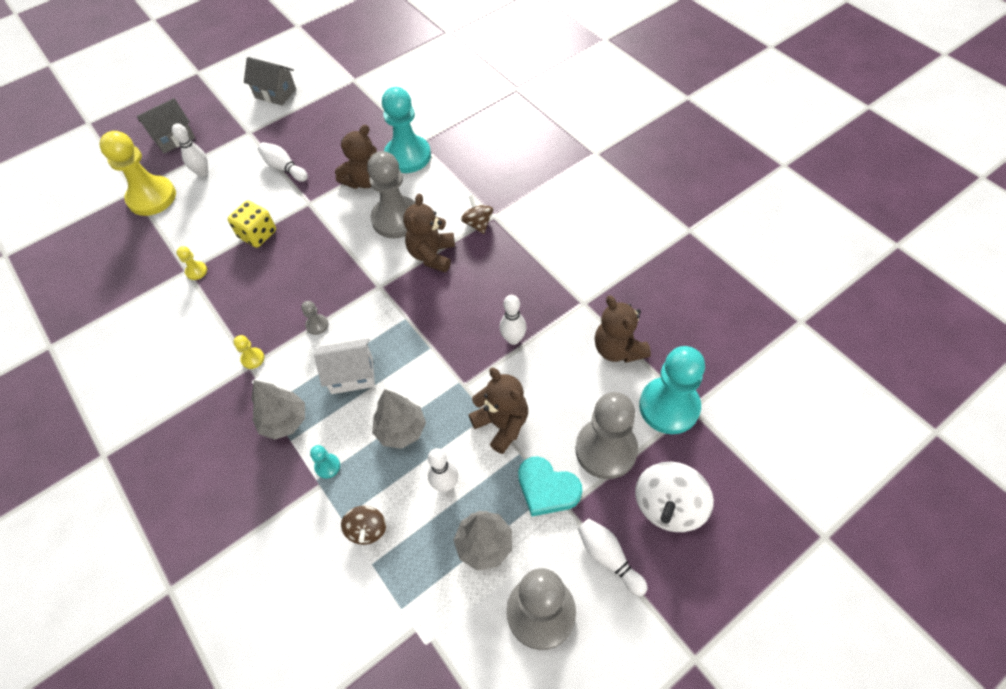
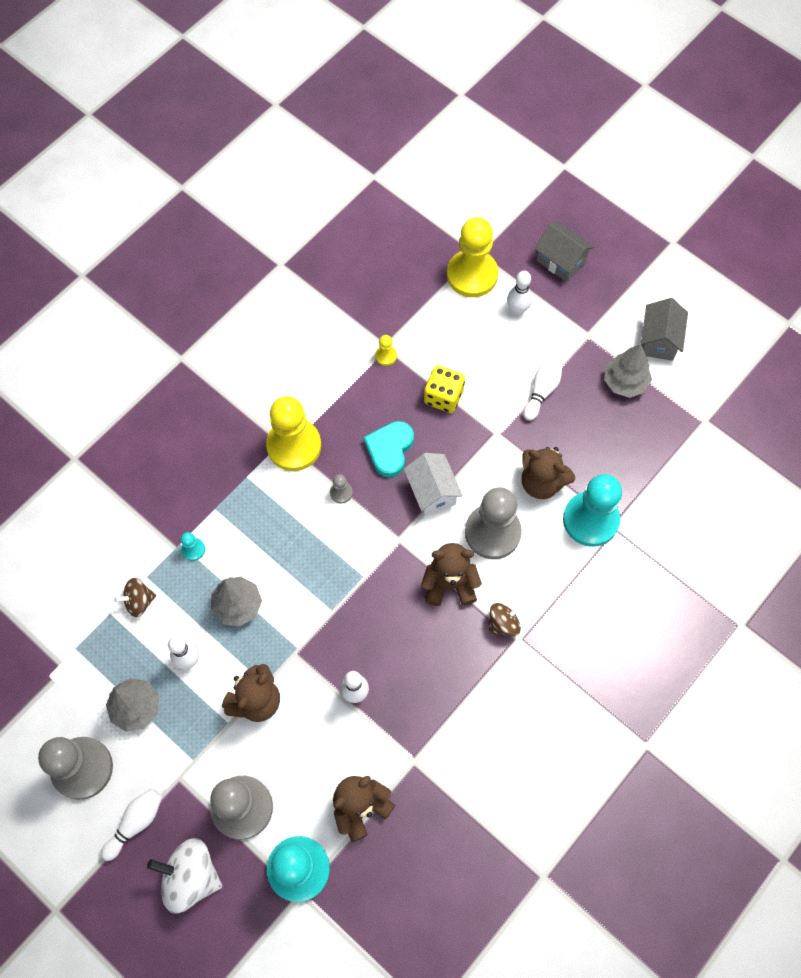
camera: 75 degrees right, 10 degrees up
(253, 359) = (294, 446): yellow pawn -> yellow pawn, size x2.43
(284, 421) = (233, 497): grey tree -> grey tree (625, 382)
(352, 375) = (289, 543): white house -> white house (432, 492)
(547, 489) = (195, 755): turquoise heart -> turquoise heart (390, 449)

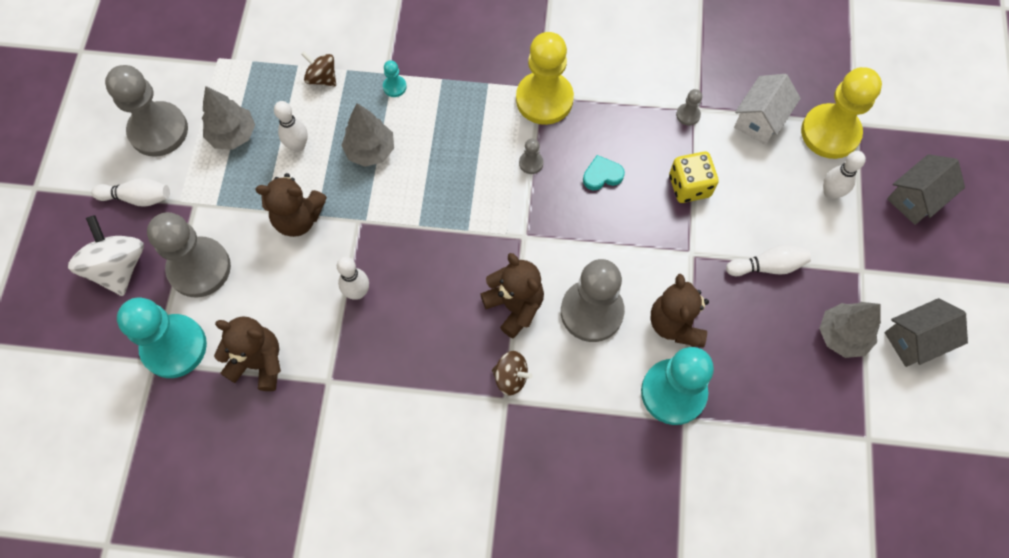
camera: 55 degrees right, 0 degrees up
(386, 356) = (688, 115): yellow pawn -> grey pawn
(390, 449) = (602, 175): turquoise heart -> turquoise heart, size x0.66
(432, 492) = (590, 235): white house -> white house (760, 120)
(561, 261) = (915, 198): grey house -> grey house turned 45 degrees clockwise

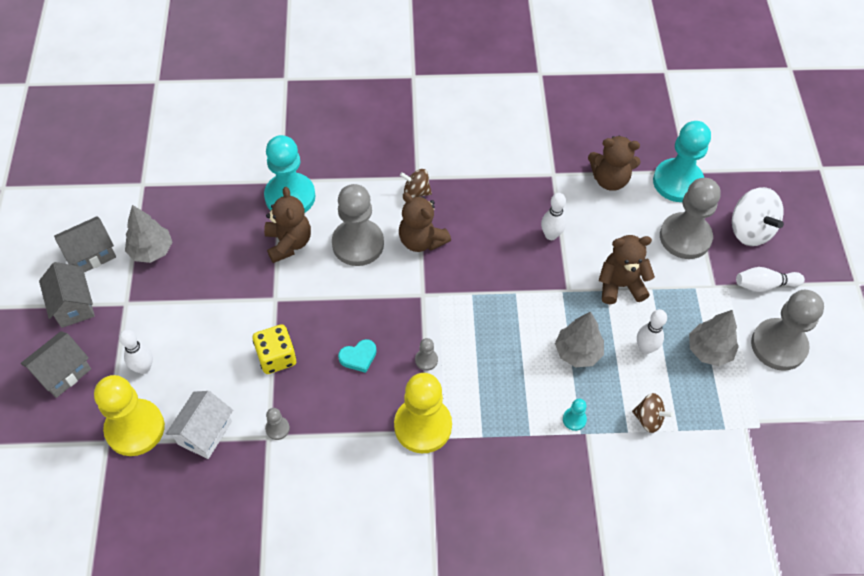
camera: 170 degrees right, 10 degrees down
(767, 266) = (209, 296): white bowling pin -> none
(922, 275) = (73, 305): none -> grey house

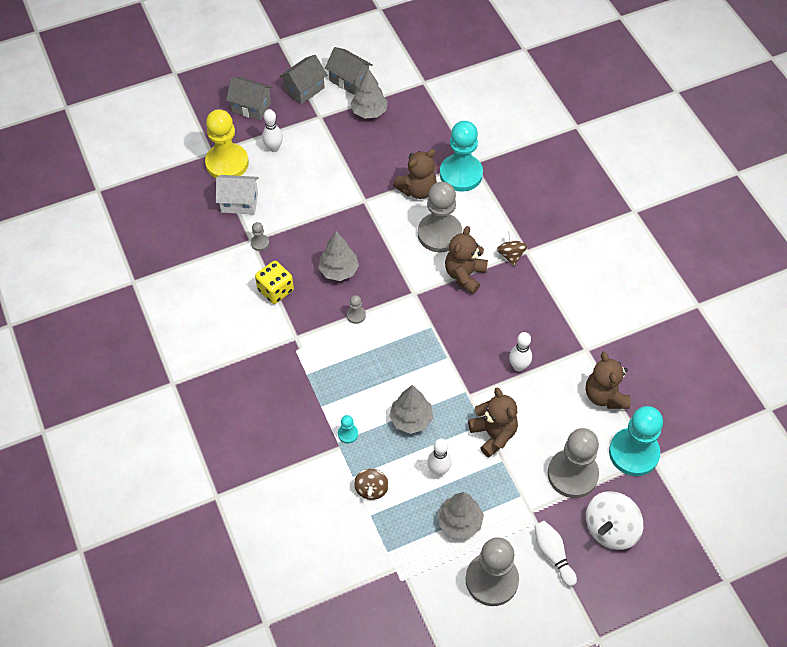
camera: 70 degrees right, 0 degrees up
(276, 357) = (316, 220): yellow dice -> yellow dice (275, 290)
(358, 357) = (339, 270): turquoise heart -> grey tree
(423, 426) = (299, 332): yellow pawn -> none

